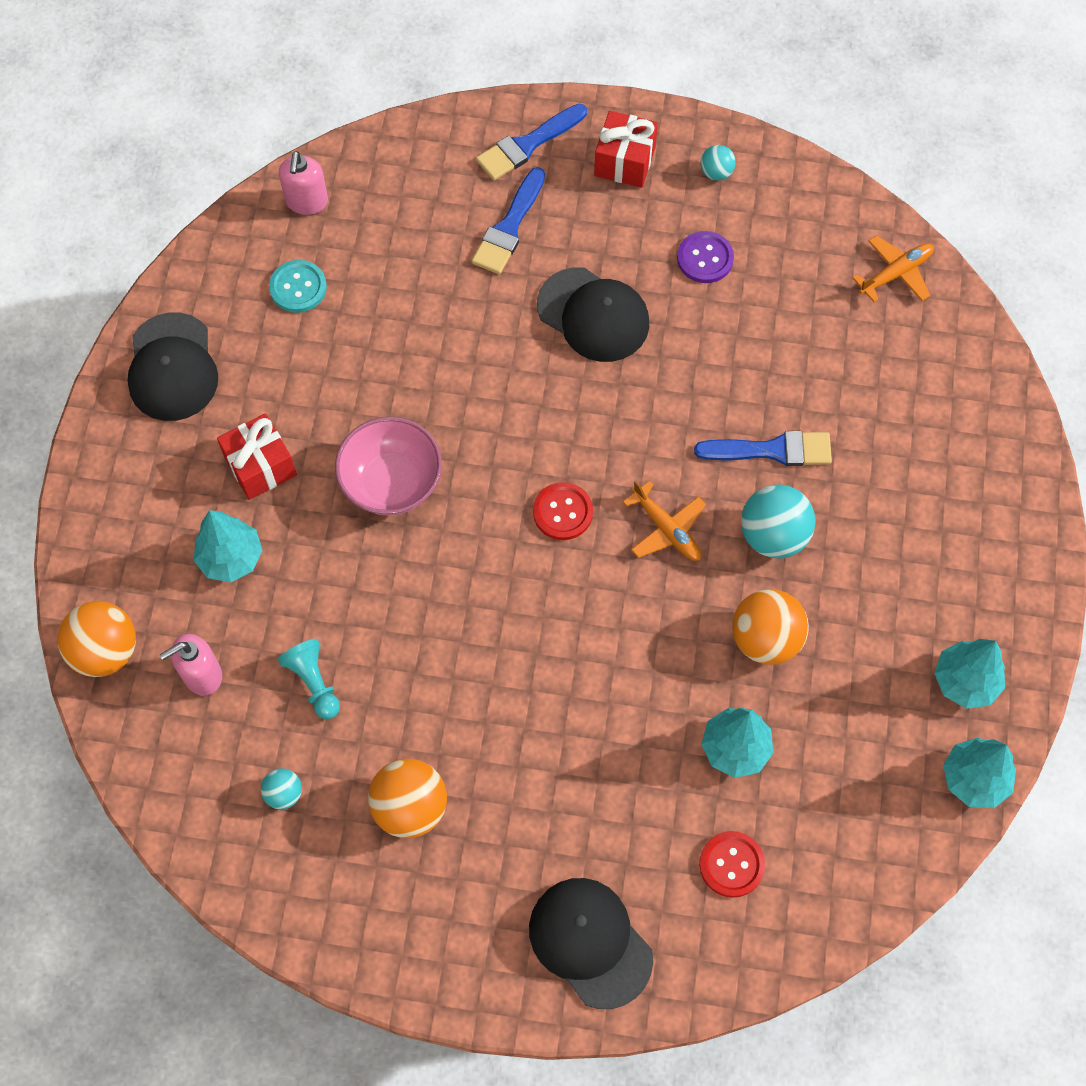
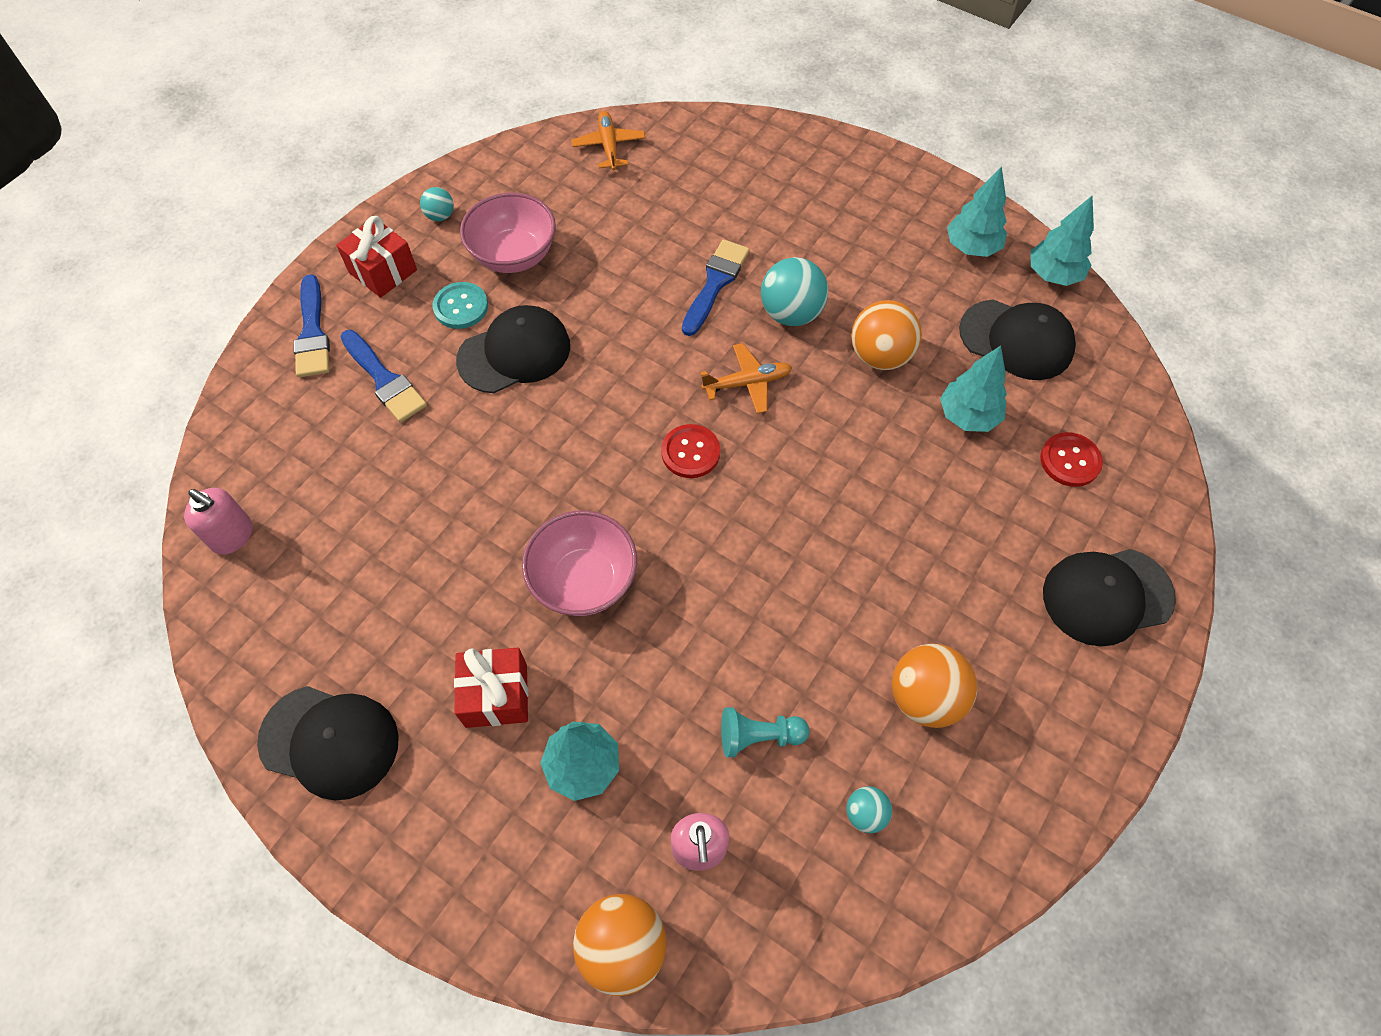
camera: 65 degrees left, 5 degrees down
(298, 287) = (322, 581): turquoise button -> turquoise button (461, 307)
(705, 258) = (514, 255): purple button -> pink bowl
(860, 767) = (1016, 340): none -> black cap

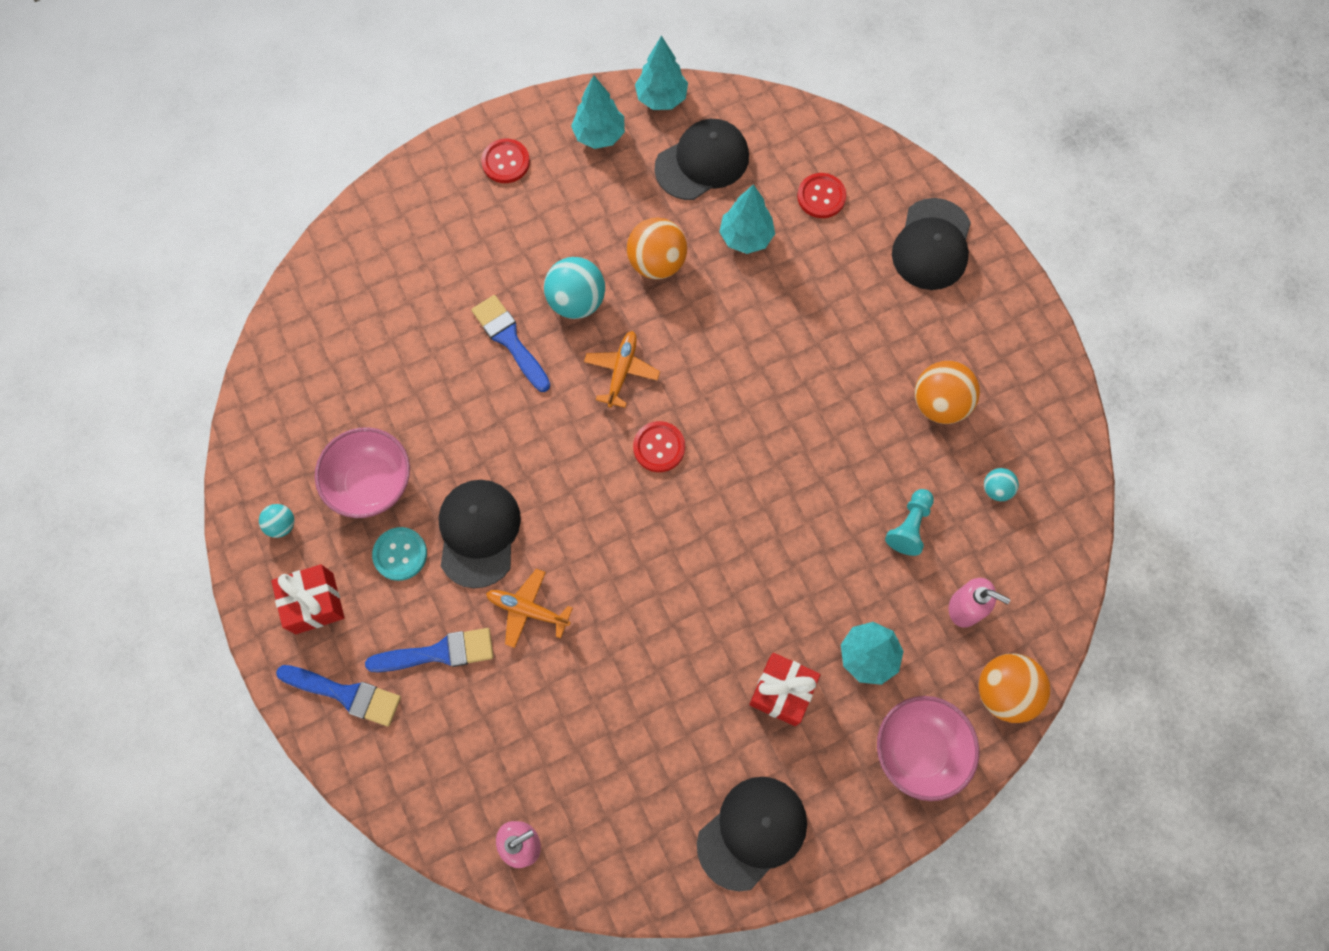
camera: 60 degrees left, 10 degrees up
(584, 580) = (724, 583): pink bowl -> pink bowl (918, 750)
(609, 146) = (299, 342): orange plane -> orange plane (528, 610)
(885, 195) = (506, 162): none -> red button

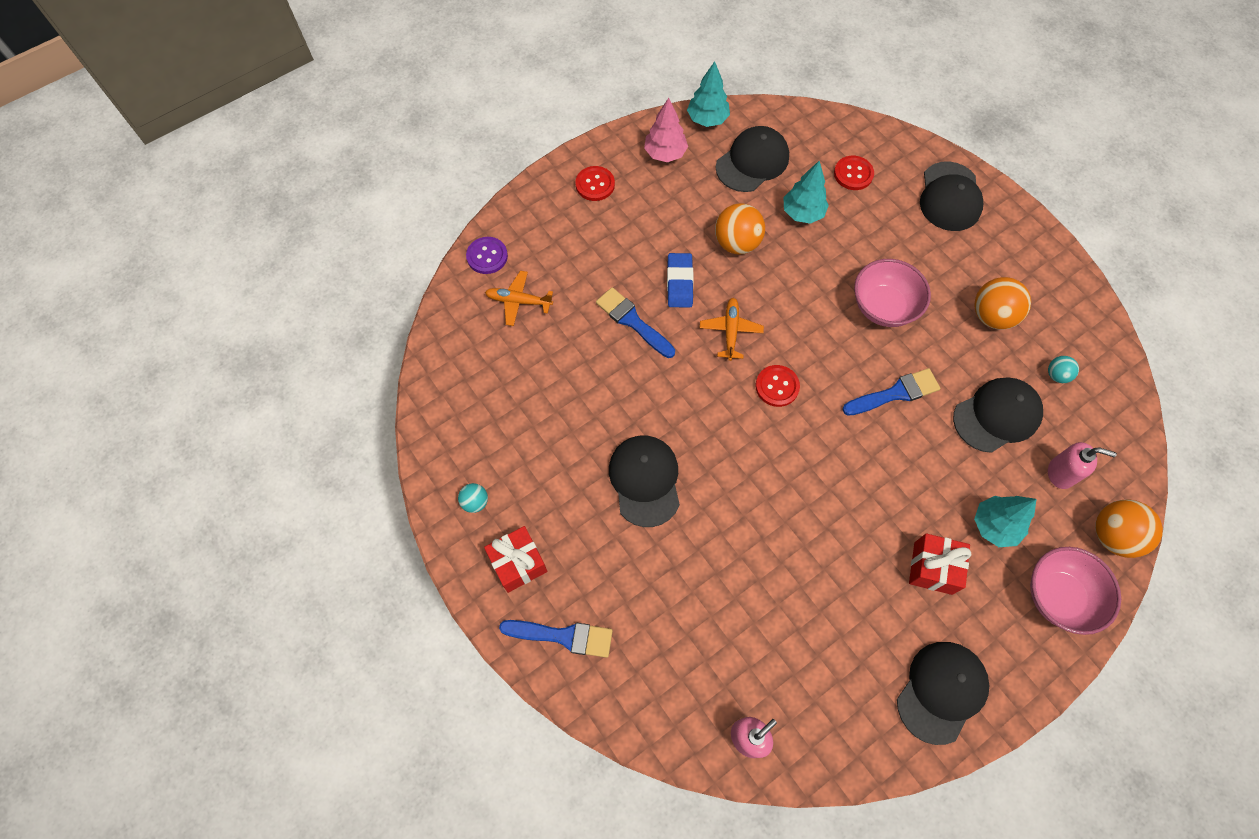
camera: 10 degrees left, 5 degrees down
(359, 232) = (487, 256): none -> purple button
(372, 483) = (545, 455): pink bowl -> pink bowl (883, 307)
(400, 554) = (582, 509): turquoise button -> none
(438, 653) = (635, 586): blue brush -> blue brush (895, 393)
(528, 610) = (702, 537): orange plane -> orange plane (519, 301)
(576, 301) = (679, 282): turquoise ball -> blue eraser
(599, 135) = (665, 153): turquoise tree -> pink tree
(909, 526) = (997, 416): turquoise pawn -> black cap

